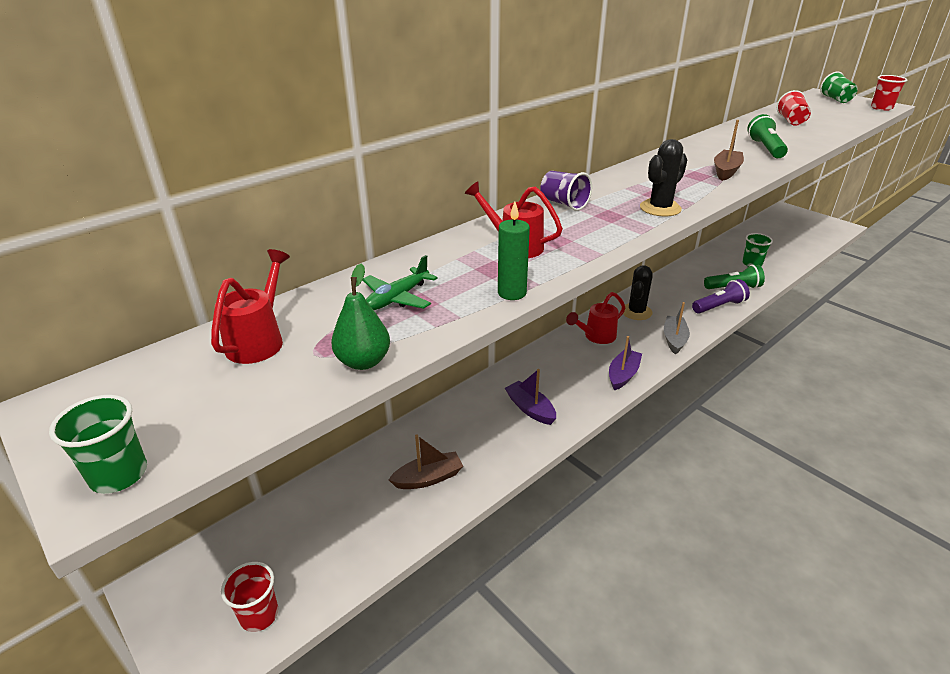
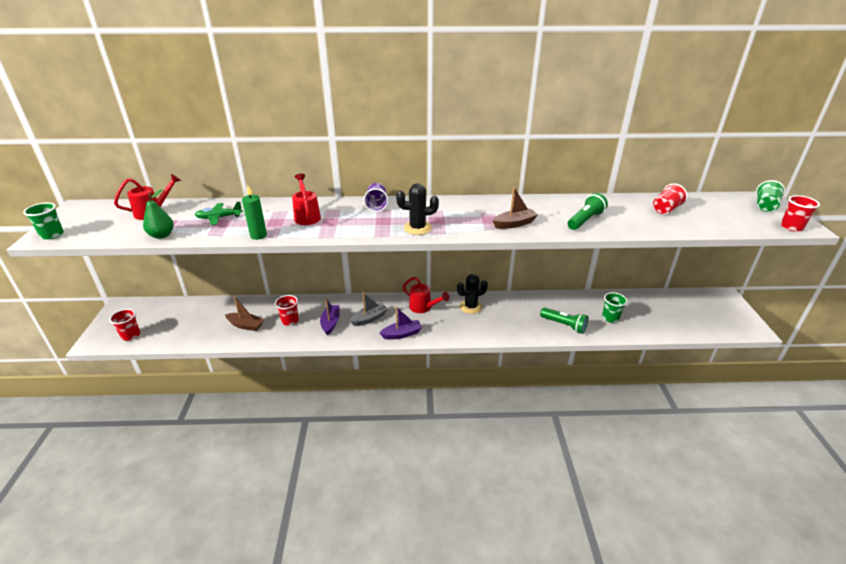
camera: 40 degrees right, 0 degrees up
(477, 436) = (290, 321): none -> red cup
(596, 336) = (423, 307): red watering can -> red watering can turned 150 degrees counterclockwise
(674, 339) = (465, 333): grey boat -> grey boat (369, 318)
(719, 306) = (530, 330): purple flashlight -> none

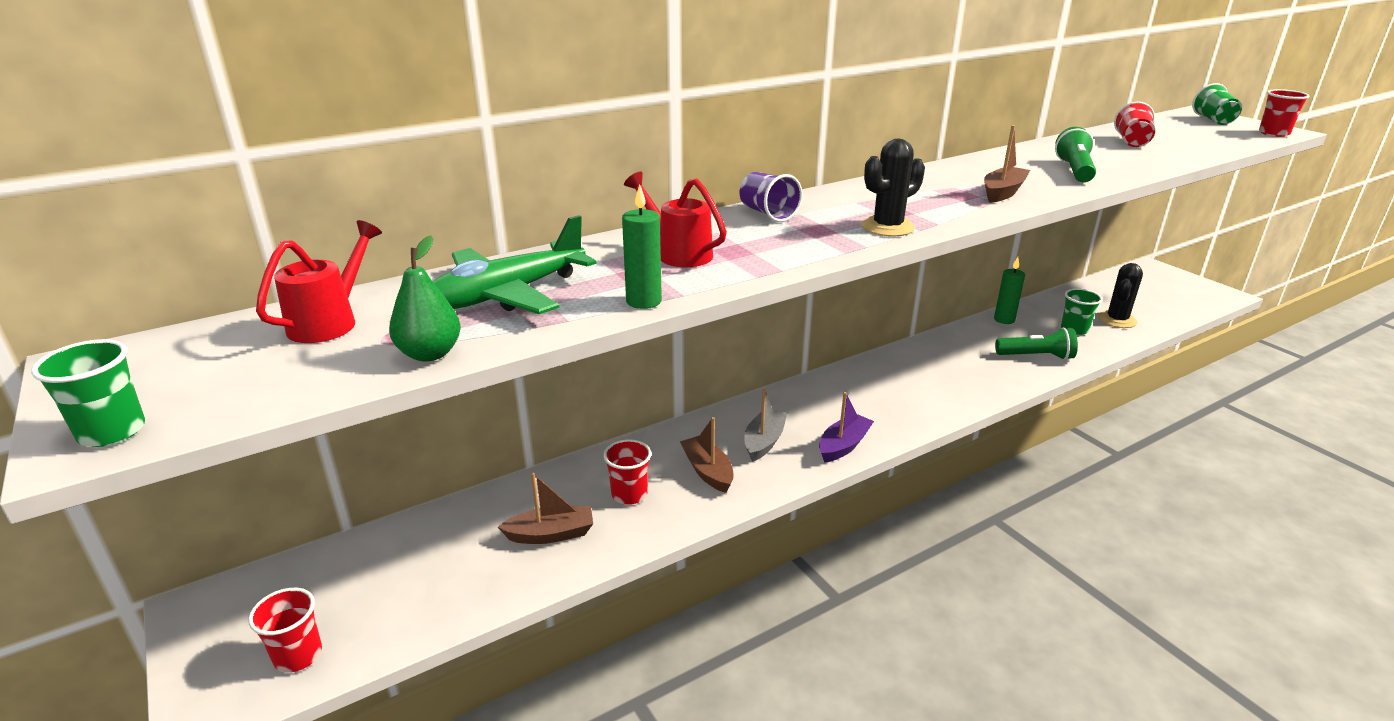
camera: 30 degrees left, 5 degrees down
(219, 217) = (507, 295): green plane -> green plane, size x1.71
(330, 323) = (707, 471): purple boat -> brown boat
(423, 307) = (826, 397): red watering can -> none
(470, 307) = (891, 373): black cactus -> black cactus (1117, 320)
(574, 298) = (1004, 320): none -> green candle

